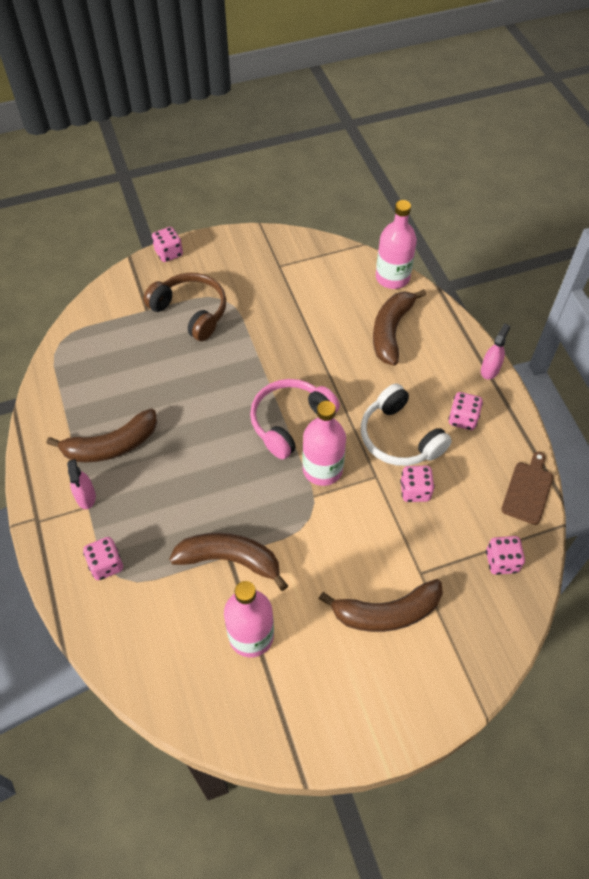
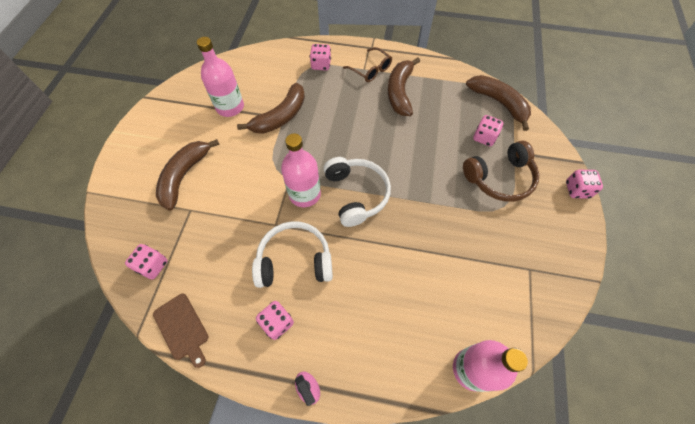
camera: 120 degrees right, 5 degrees up
(86, 497) = (371, 70): pink spray bottle -> brown glasses
(290, 422) = (356, 194): pink headphones -> white headphones
(391, 331) = (403, 322): brown banana -> brown banana (499, 103)
(415, 491) = (245, 243): pink dice -> pink dice (484, 137)

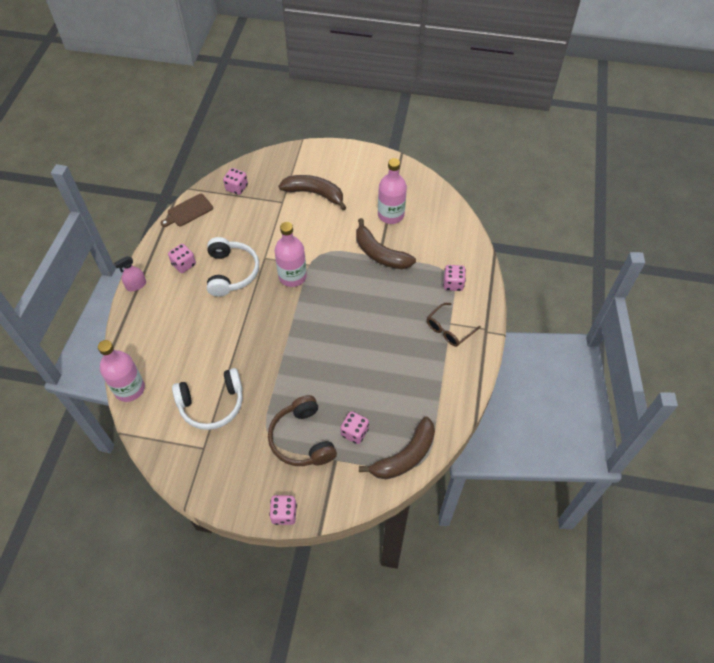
camera: 90 degrees right, 5 degrees down
(356, 194) = (290, 314): white headphones -> white headphones (212, 404)
(400, 92) = (417, 356): brown banana -> none

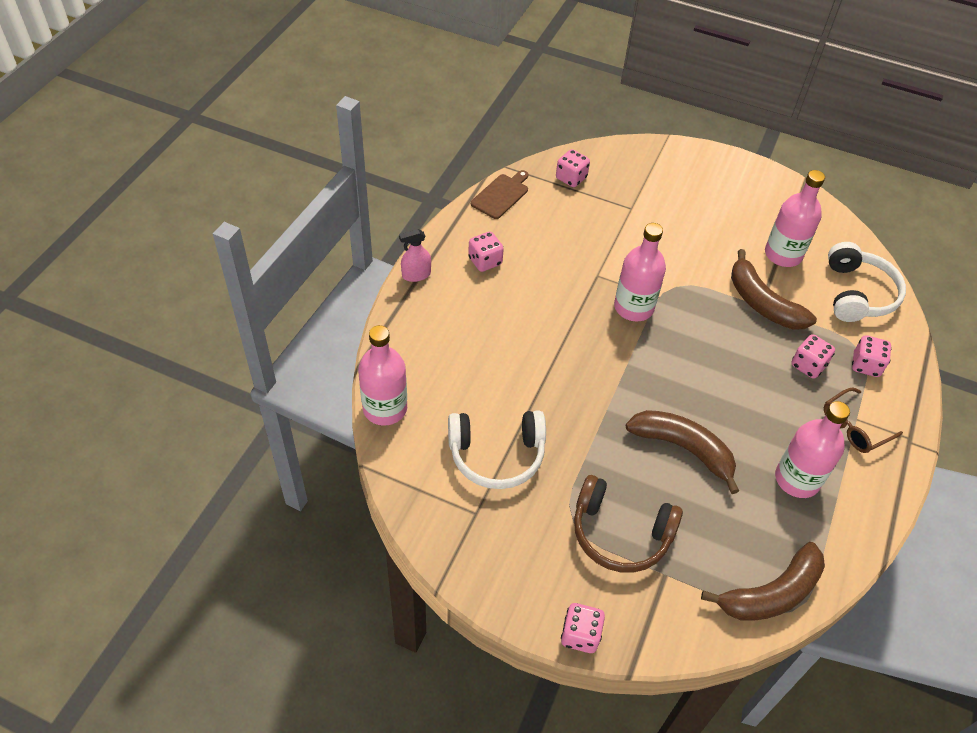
camera: 10 degrees right, 5 degrees down
(188, 211) = (501, 195): brown cutting board -> brown cutting board turned 150 degrees clockwise
(231, 272) = (549, 285): white headphones -> white headphones (857, 294)
(302, 439) = (620, 533): brown headphones -> brown headphones turned 60 degrees counterclockwise
(314, 194) = (677, 206): brown banana -> brown banana (683, 449)
(354, 432) = (699, 541): pink dice -> pink dice (808, 365)
(414, 374) = (797, 479): none -> pink bottle

